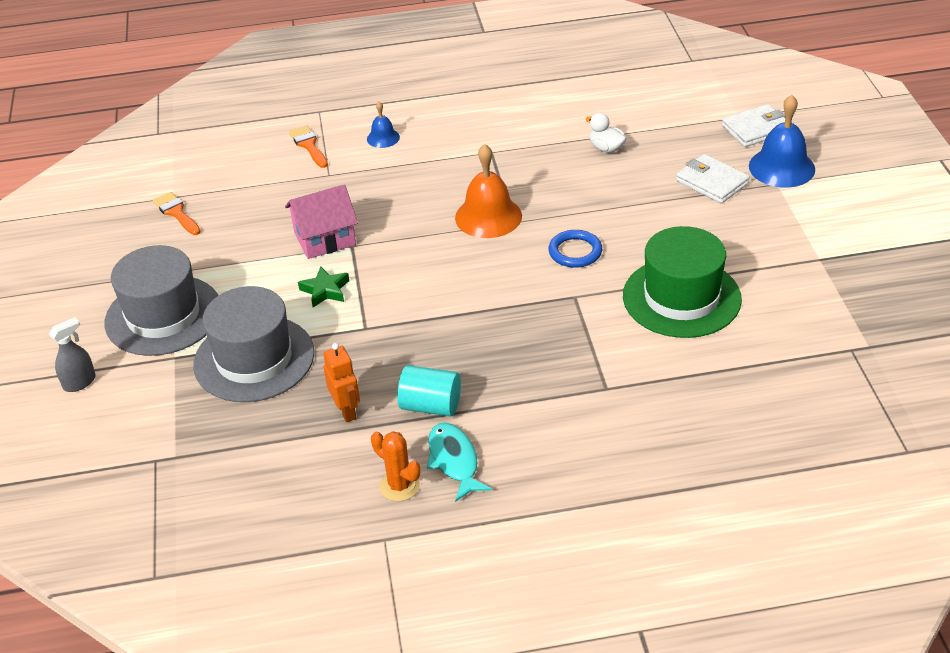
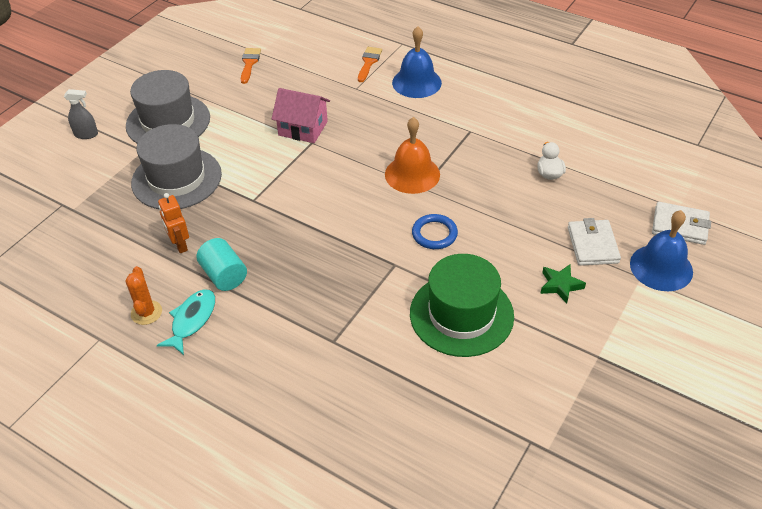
camera: 40 degrees right, 5 degrees up
(325, 290) = (262, 161): green star -> green star (560, 285)
(346, 411) = (180, 245): orange robot -> orange robot turned 135 degrees clockwise
(383, 138) = (416, 82): blue bell -> blue bell, size x1.87

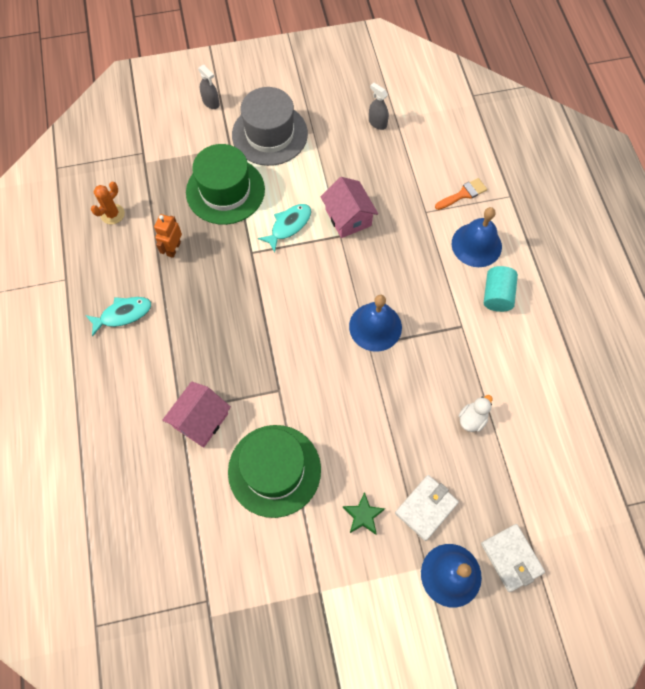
camera: 45 degrees right, 20 degrees up
(146, 313) = (106, 284): orange cactus -> orange cactus (112, 214)
(176, 178) = (225, 191): grey hat -> green hat
(224, 275) = (173, 298): turquoise cylinder -> turquoise cylinder (497, 295)
(249, 63) = (377, 123): orange brush -> grey spray bottle
(262, 164) = (289, 226): none -> turquoise fish
(359, 333) = (201, 420): none -> pink house
(412, 174) = (375, 326): orange bell -> blue bell
(434, 234) = (331, 391): blue ring -> none

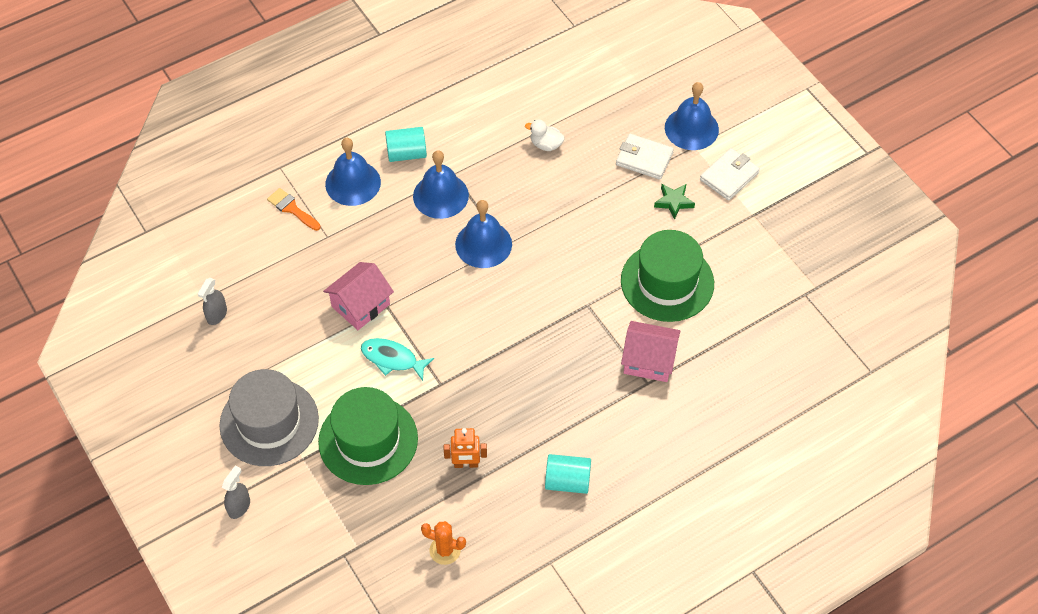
camera: 110 degrees left, 10 degrees down
(123, 314) = (567, 481): turquoise fish -> turquoise cylinder
(440, 309) = (440, 195): none -> blue bell
(511, 558) = (656, 92): white wallet -> white wallet (729, 176)

